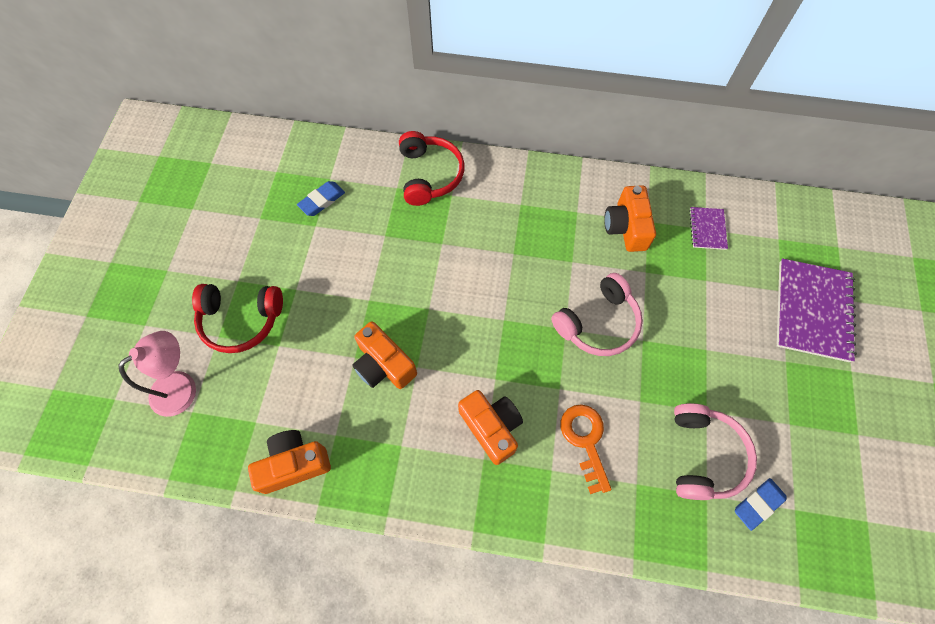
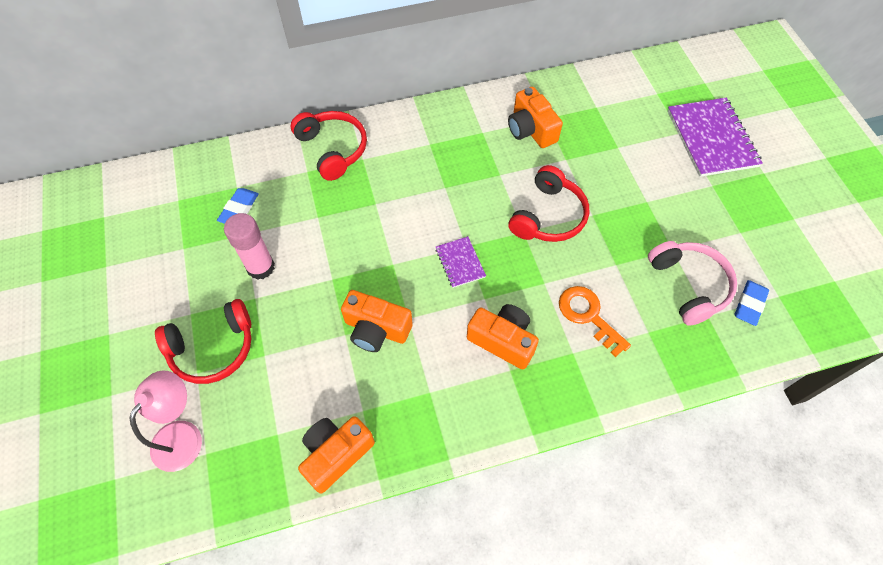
camera: 25 degrees left, 5 degrees down
(314, 263) = (260, 267): none -> pink glue stick
(598, 323) = (548, 216): pink headphones -> red headphones
(707, 229) = (597, 106): purple notebook -> purple notebook (460, 263)

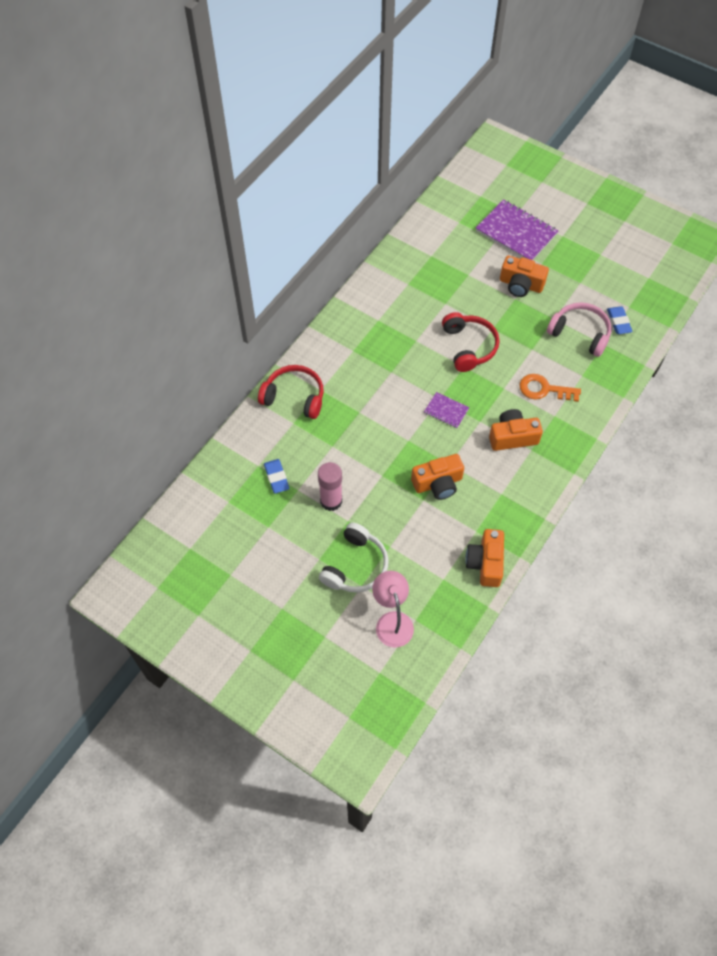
camera: 40 degrees left, 0 degrees up
(213, 348) = (355, 566): red headphones -> white headphones
(531, 129) = (406, 298): orange camera -> orange camera (521, 285)

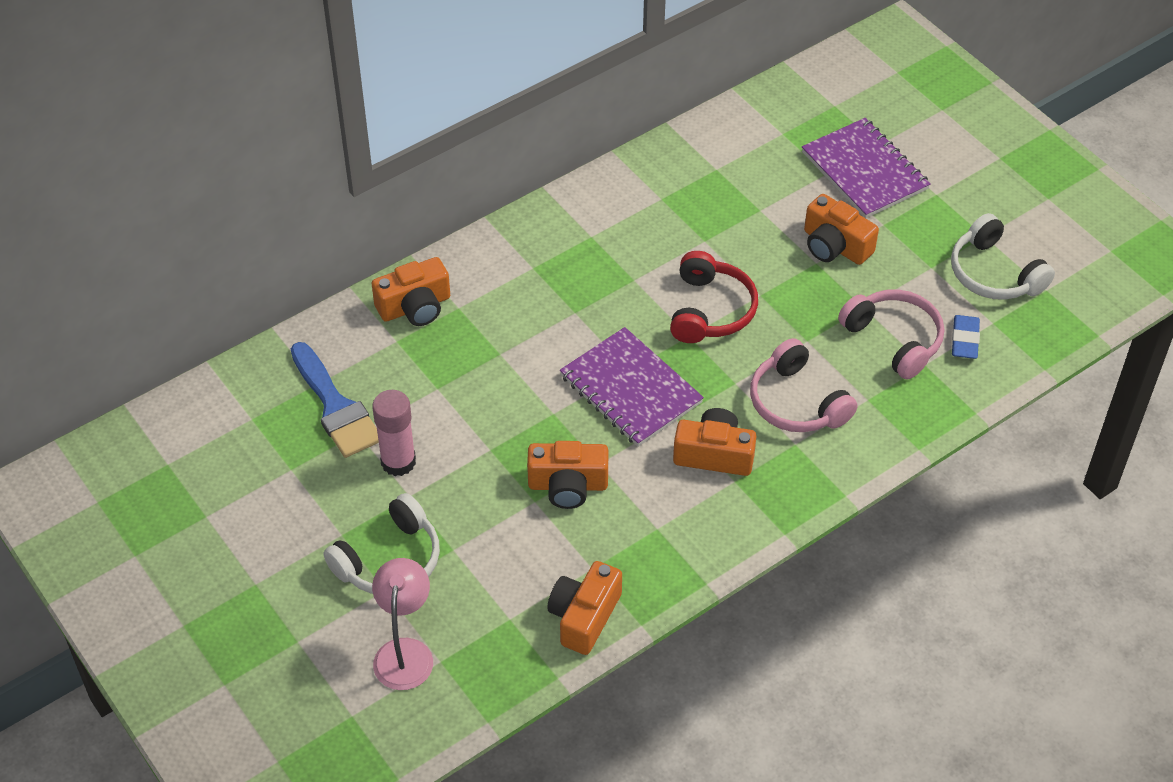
camera: 20 degrees right, 10 degrees down
(276, 477) = (335, 407): blue eraser -> blue brush
(294, 397) = (415, 307): red headphones -> orange camera
(446, 411) = (631, 389): purple notebook -> purple notebook, size x1.99
(544, 389) = (797, 402): orange key -> pink headphones
(616, 276) = (994, 273): none -> white headphones

